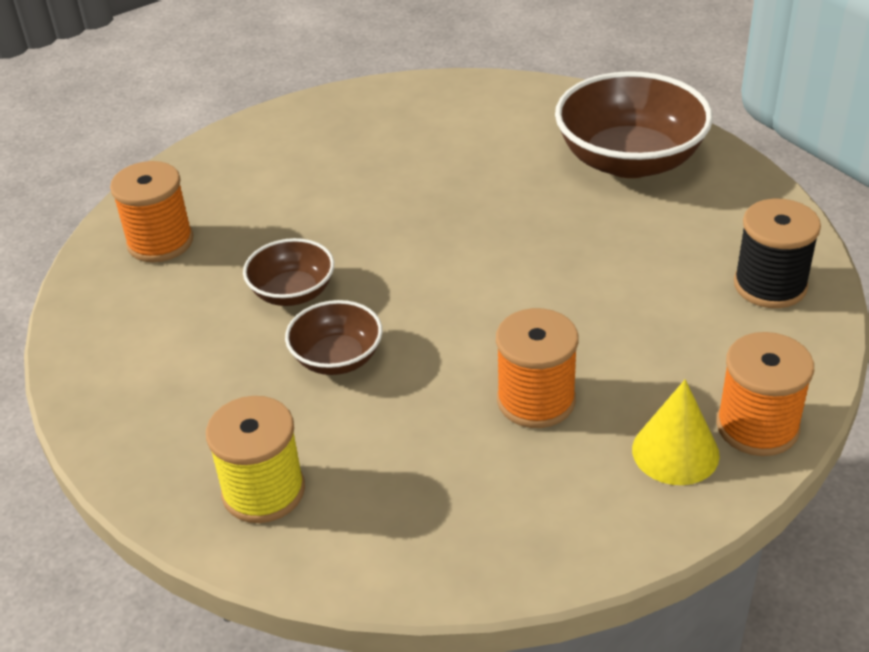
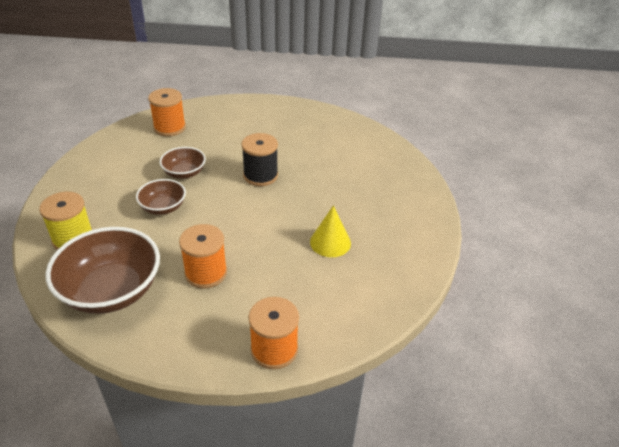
camera: 35 degrees right, 0 degrees up
(629, 160) = (390, 199): brown bowl -> brown bowl (111, 290)
(675, 452) = (226, 334): yellow cone -> yellow cone (330, 242)
(770, 285) = (372, 293): black spool -> black spool (260, 175)

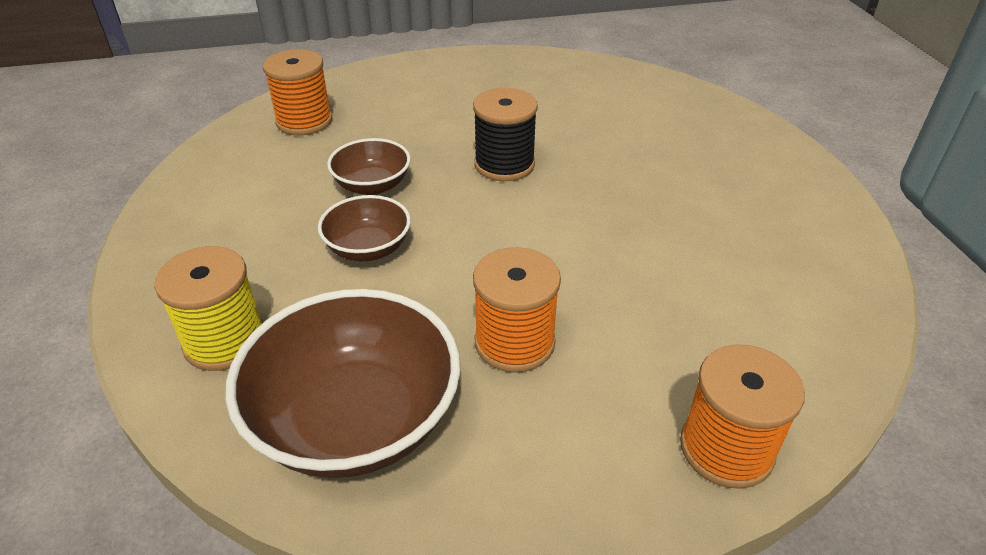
camera: 15 degrees left, 0 degrees up
(330, 242) = (687, 242): yellow cone -> none

